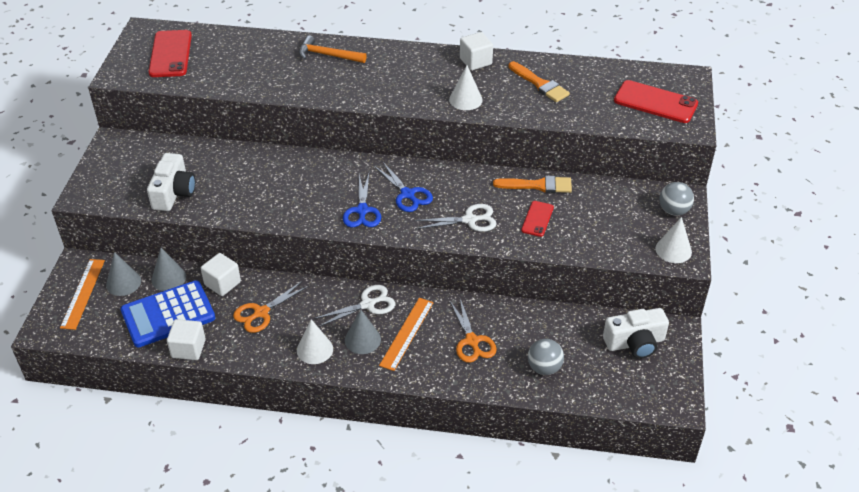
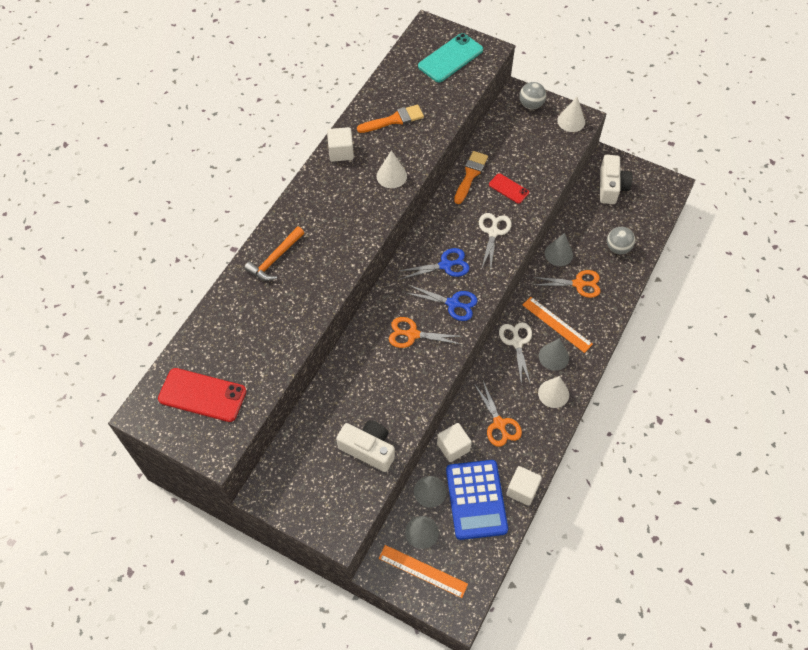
camera: 70 degrees left, 15 degrees up
(312, 191) = (412, 334): none -> orange scissors
(505, 314) = (558, 254): none -> grey cone
(655, 102) = (450, 58): red phone -> turquoise phone

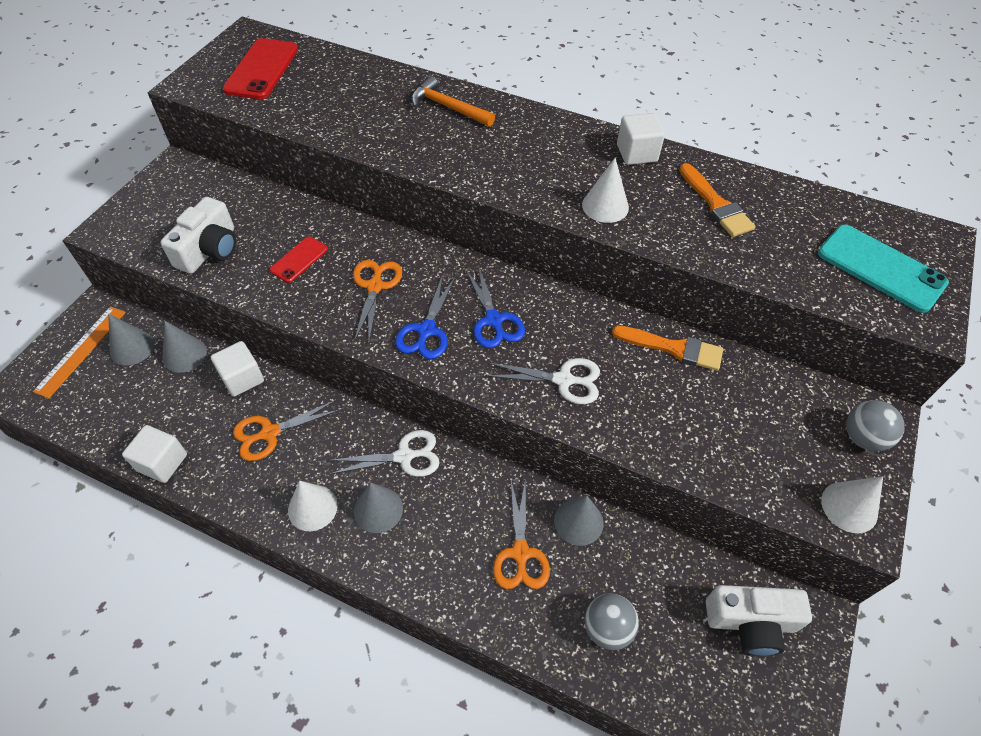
camera: 85 degrees right, 5 degrees down
(476, 499) = (161, 406): blue calculator -> none
(508, 188) = (658, 401): red phone -> red phone (299, 259)
(557, 324) = (438, 515): orange ruler -> none

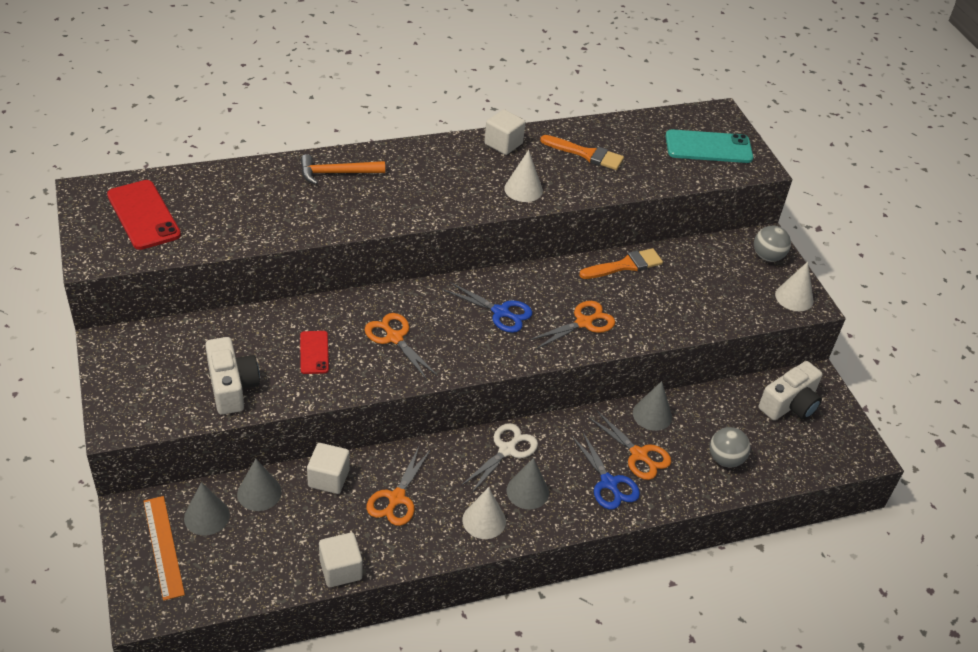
camera: 45 degrees left, 10 degrees down
(426, 330) = (465, 345): blue scissors -> blue scissors (609, 483)
(563, 380) = (584, 322): white scissors -> orange scissors

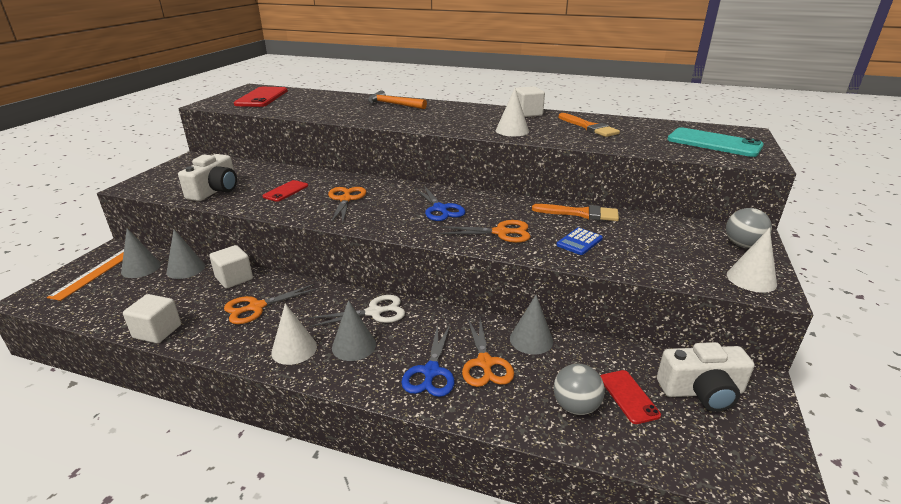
camera: 40 degrees right, 15 degrees down
(653, 307) = (579, 242): none -> blue calculator
(750, 433) = (628, 396): none -> red phone

